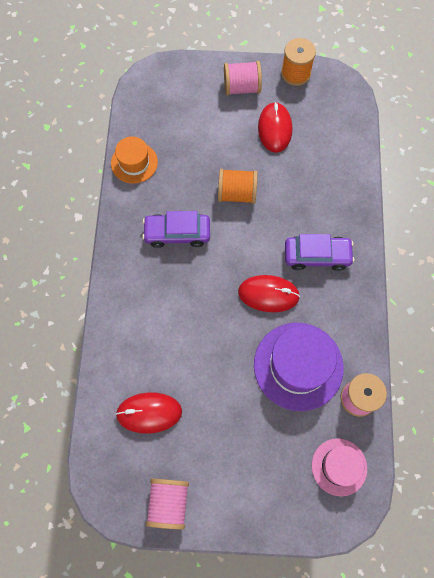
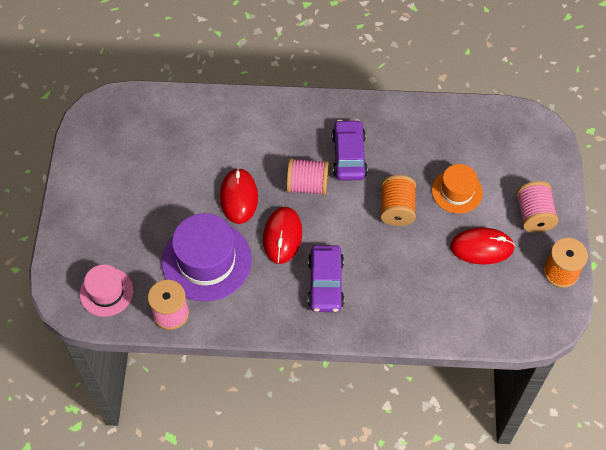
camera: 90 degrees right, 10 degrees down
(134, 162) = (428, 116): orange hat -> orange hat (457, 191)
(149, 413) = (169, 137): red mouse -> red mouse (239, 197)
(169, 503) = (89, 154): pink spool -> pink spool (307, 185)

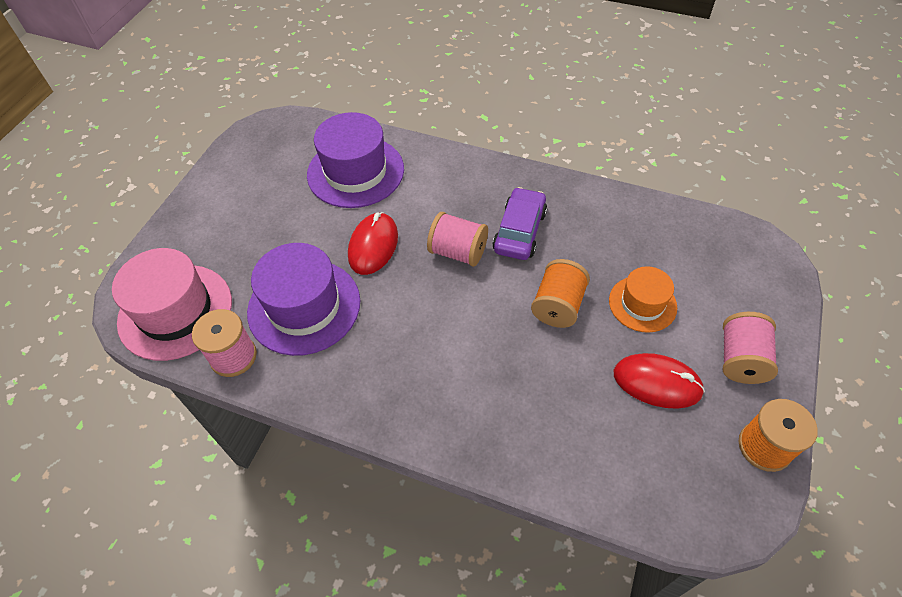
camera: 20 degrees right, 5 degrees down
(106, 292) = (175, 311): pink hat -> pink hat, size x1.70
(196, 135) = (355, 172): none -> purple hat
(282, 236) = (405, 302): red mouse -> none
(325, 283) = (435, 372): purple car -> none

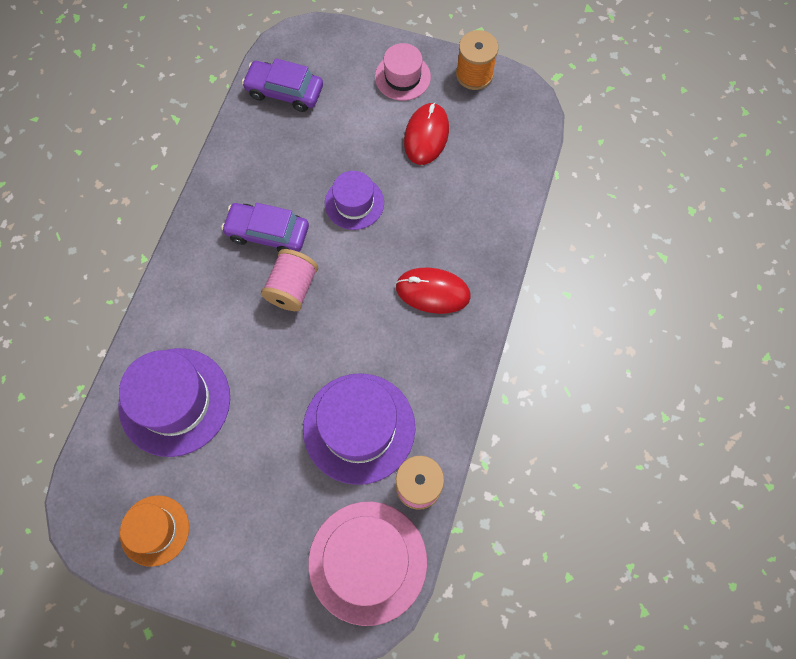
camera: 95 degrees left, 15 degrees up
(373, 246) = (283, 370): red mouse -> red mouse (432, 292)
(558, 306) = (354, 203): orange spool -> purple hat
(642, 304) = (351, 138): orange hat -> orange hat (154, 530)
(694, 242) = (284, 92): none -> purple car
(740, 359) = (402, 77): pink spool -> pink hat

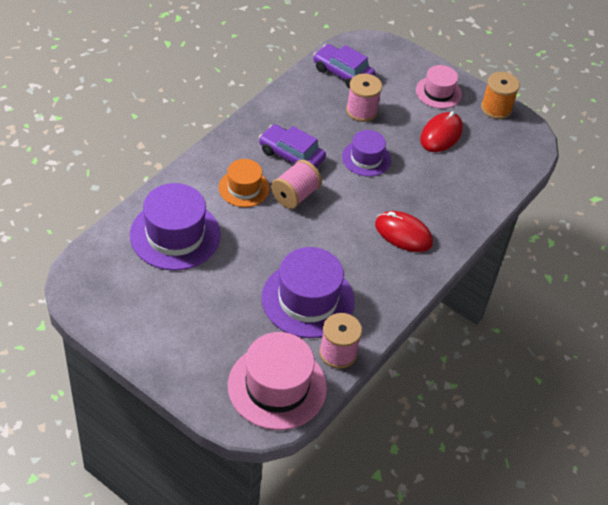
camera: 15 degrees right, 20 degrees down
(154, 530) = (124, 309): orange hat -> orange hat (244, 188)
(325, 137) = (361, 111): none -> pink spool

